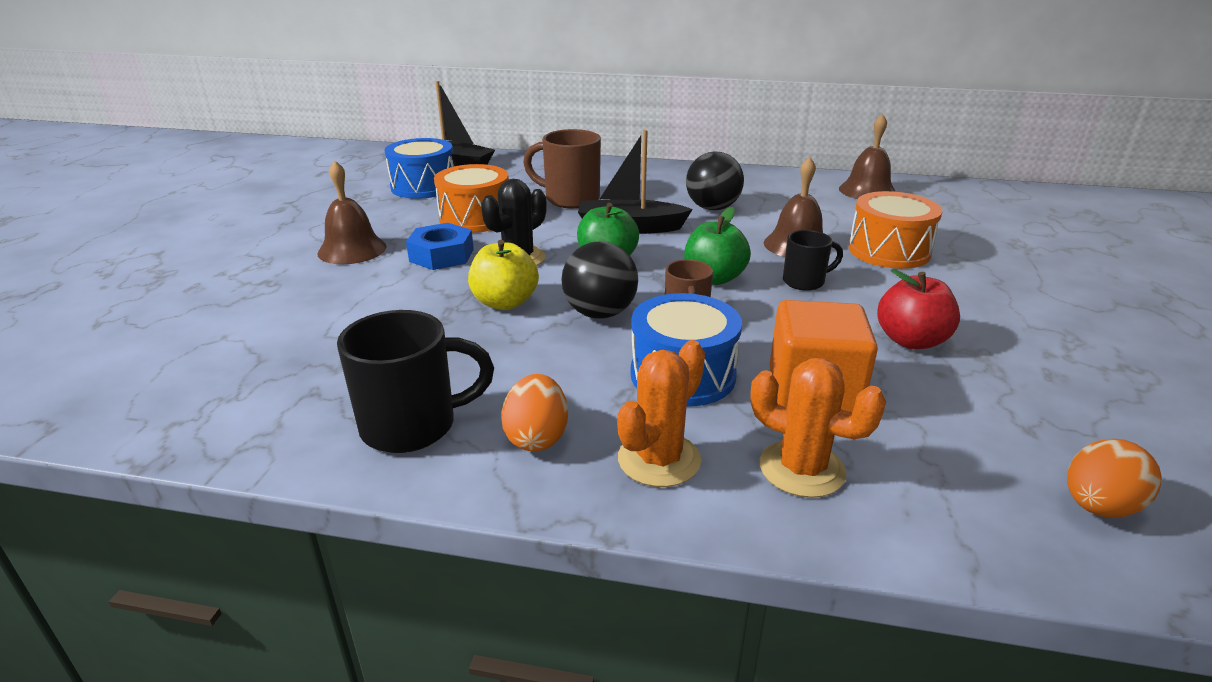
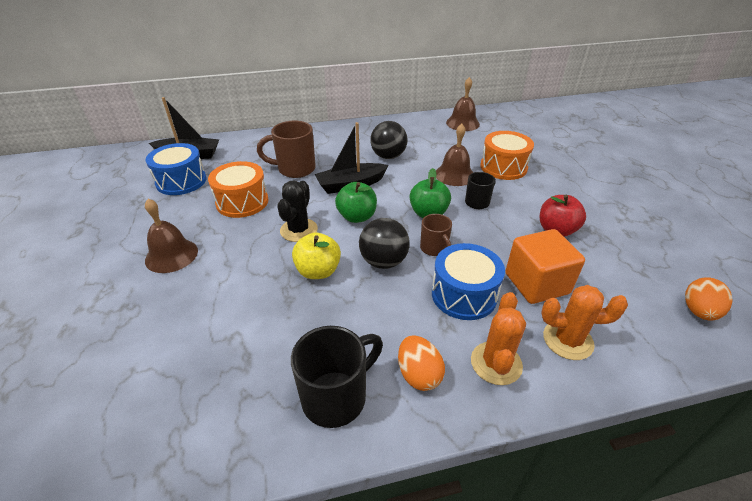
camera: 25 degrees left, 10 degrees up
(442, 255) = (243, 242): blue nut -> none

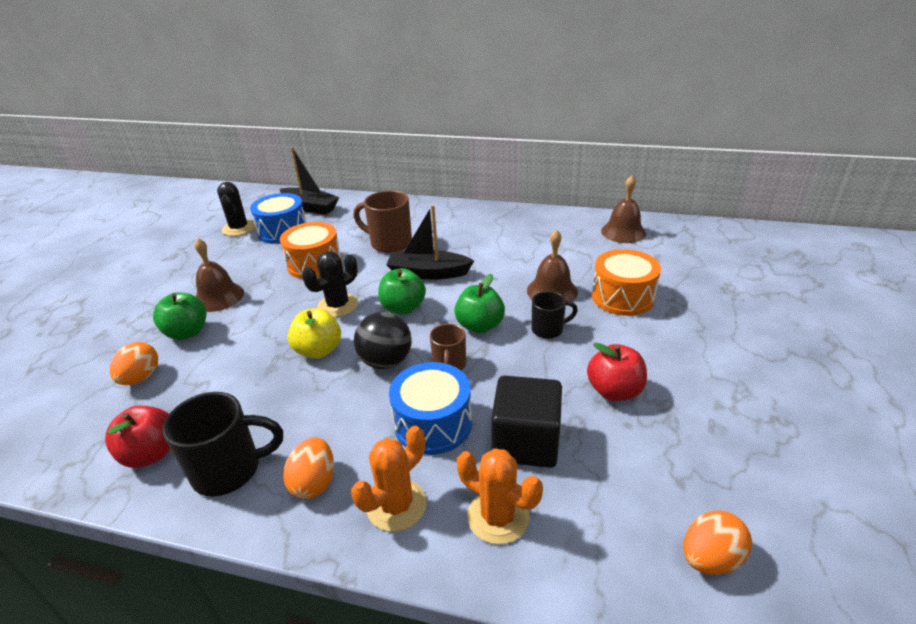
camera: 30 degrees right, 5 degrees down
(130, 189) = (239, 228): none -> black cactus
(160, 354) = (141, 378): none -> orange egg
(170, 297) = (187, 332): none -> green apple
(244, 416) = (151, 454): none -> red apple
(388, 156) = (496, 252): black ball -> none
(536, 283) = (526, 442): orange cube -> black cube

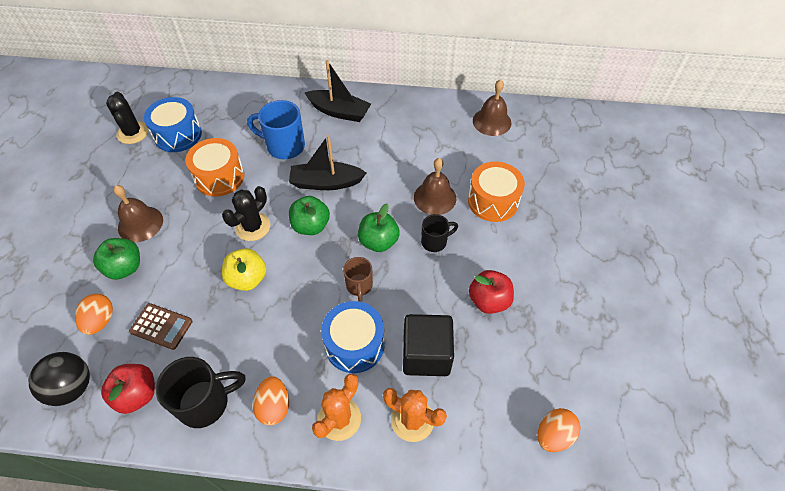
camera: 10 degrees left, 20 degrees up
(206, 388) = (161, 326): none -> brown calculator
(310, 207) = (197, 100): black boat -> black boat (339, 112)
(386, 362) = (307, 286): black ball -> black ball (72, 387)
(389, 243) = (284, 146): brown mug -> blue mug

